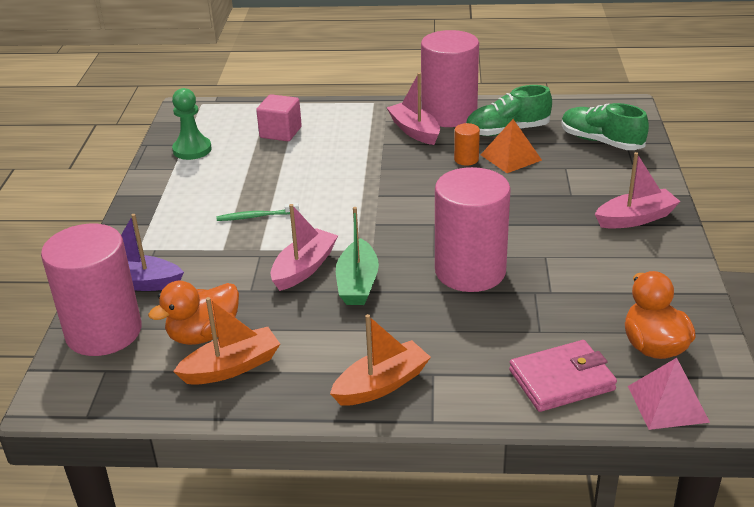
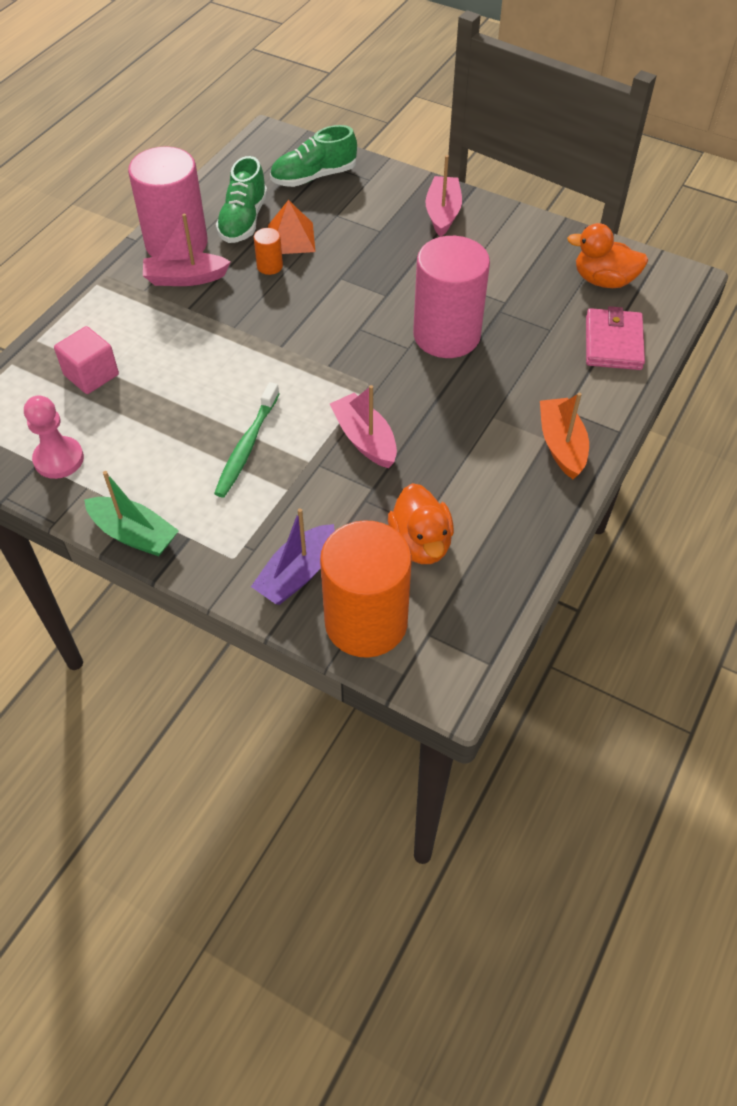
camera: 65 degrees left, 20 degrees up
(104, 332) = (366, 622): pink cylinder -> orange cylinder
(192, 150) = (59, 459): green pawn -> pink pawn
(232, 367) = (481, 536): orange boat -> none
(256, 216) = (247, 446): green toothbrush -> green toothbrush, size x1.54
(357, 283) = (415, 411): green boat -> green boat (134, 534)
(668, 404) = (666, 303): pink pyramid -> none

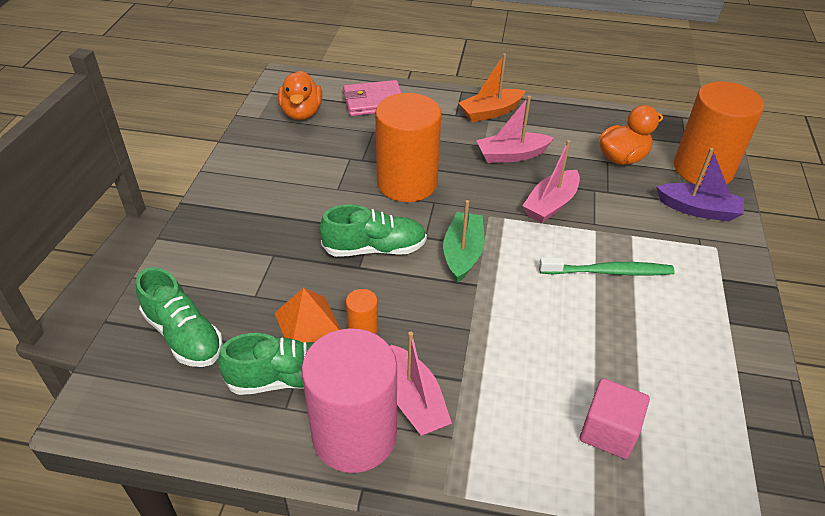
camera: 110 degrees left, 10 degrees down
(59, 459) = (728, 409): pink pawn -> none
(134, 534) = (751, 315): green boat -> green boat (463, 253)
(359, 291) = (374, 248): none -> green shoe
(443, 213) = (232, 216): pink boat -> pink boat (511, 155)
(446, 335) = (407, 183): pink cylinder -> orange cylinder

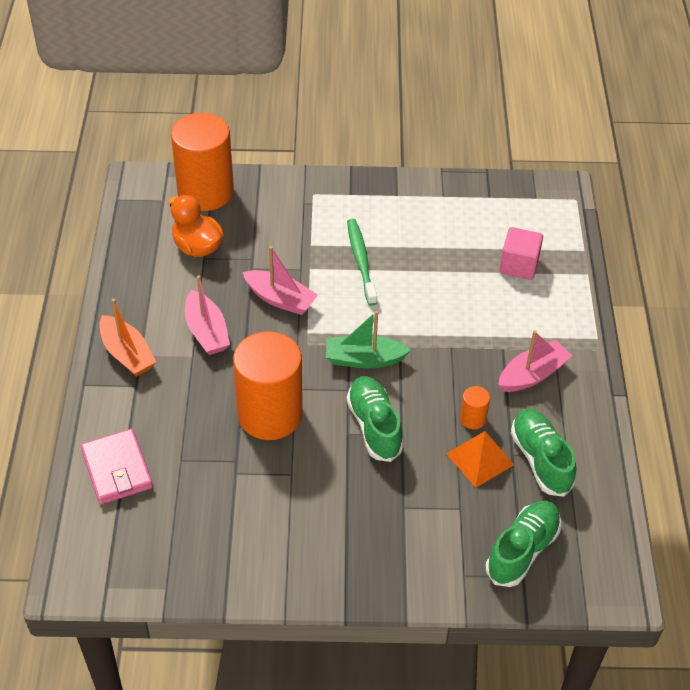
camera: 100 degrees left, 5 degrees up
(301, 113) = (151, 541): orange duck -> none
(354, 435) = (574, 406): pink cylinder -> none
(698, 209) = (266, 200): purple boat -> none

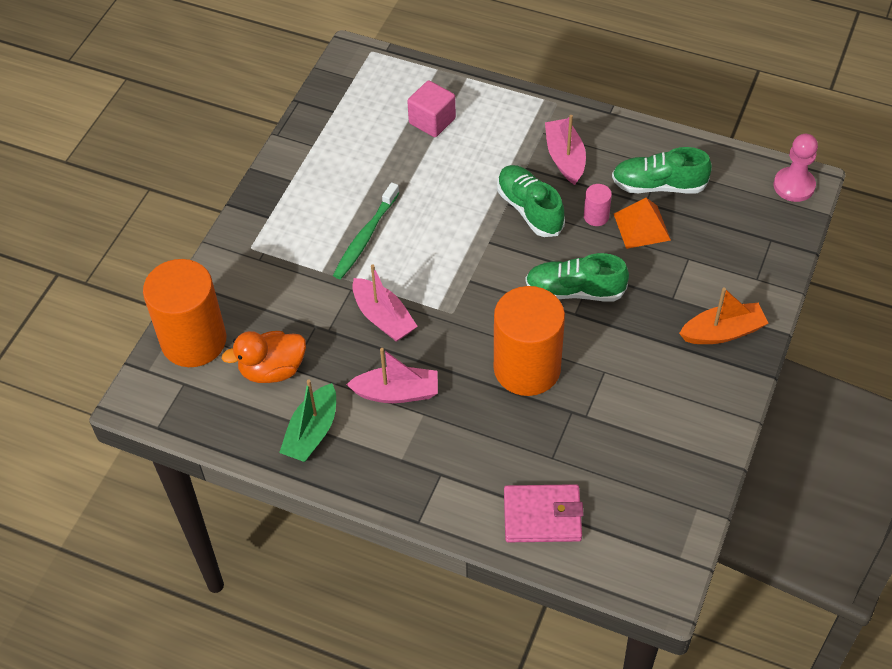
camera: 65 degrees left, 5 degrees up
(127, 354) = (394, 471): orange boat -> orange boat (723, 332)
(280, 299) = (383, 318): pink boat -> pink boat turned 90 degrees clockwise
(361, 261) = (365, 237): green toothbrush -> green toothbrush turned 75 degrees counterclockwise
(364, 359) = (492, 274): green boat -> green boat (312, 432)
(473, 419) = (596, 216): orange cylinder -> pink cylinder
(522, 550) = (746, 231): green shoe -> green shoe (530, 209)
(609, 581) = (794, 186): none -> pink pawn

